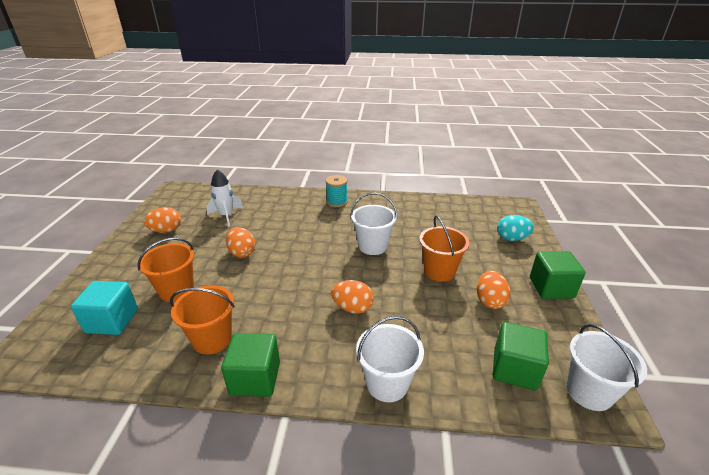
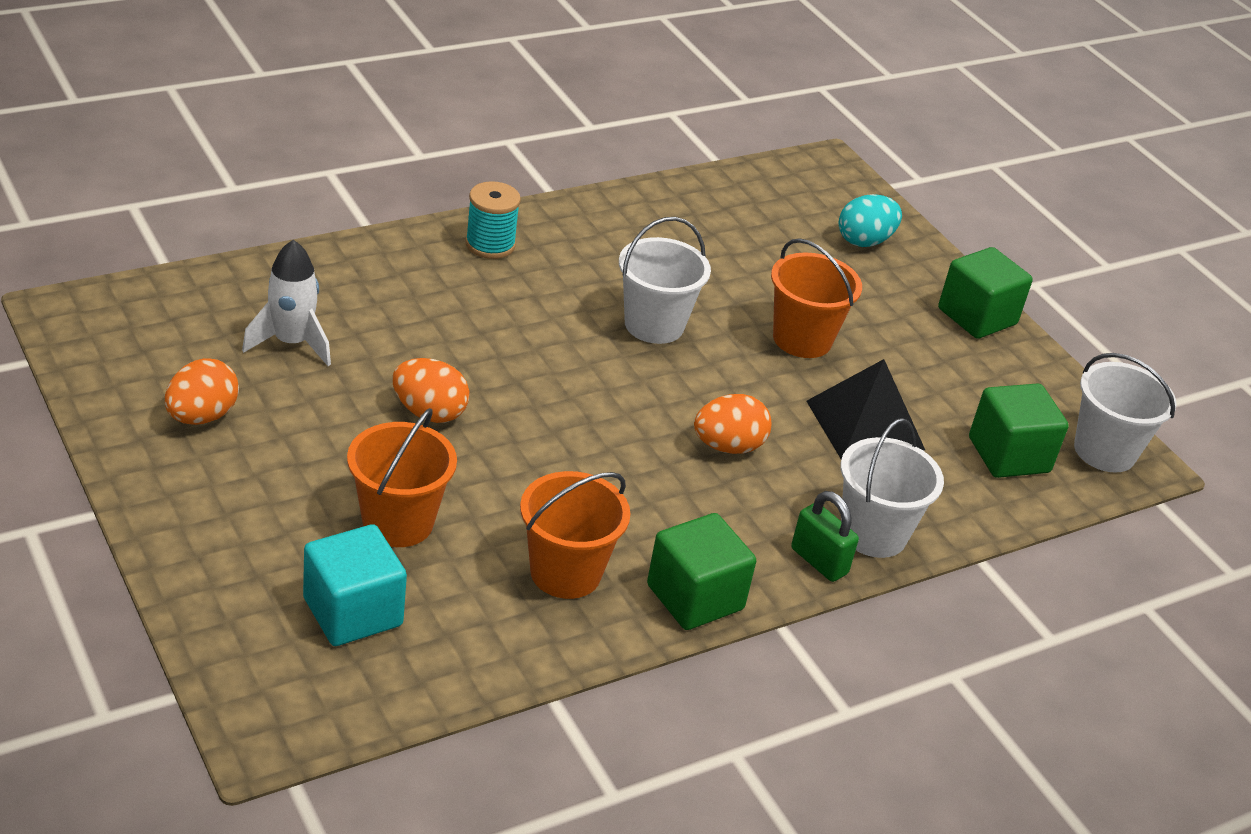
camera: 40 degrees left, 5 degrees up
(340, 386) = (819, 561): none -> green padlock
(436, 322) = (865, 425): none -> black pyramid
(490, 301) = (911, 367): orange egg -> none

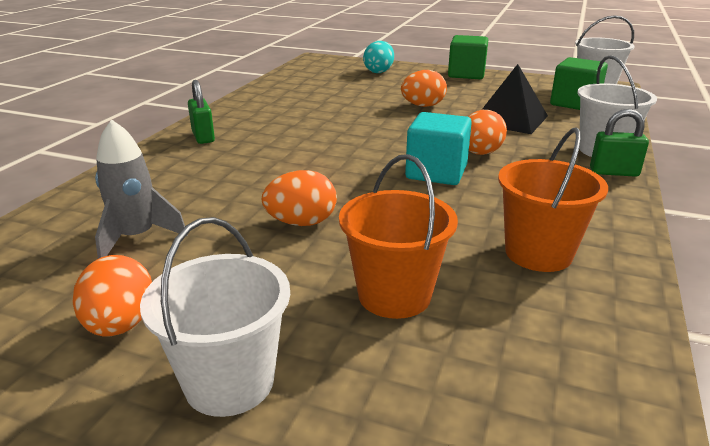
camera: 35 degrees left, 10 degrees down
(292, 343) = (137, 237): white rocket -> grey rocket
(352, 612) = (479, 383): turquoise cube -> turquoise cube (436, 172)
(490, 245) = (203, 137): turquoise spool -> green padlock
(654, 325) = (350, 129): white bucket -> white bucket (229, 382)
(695, 597) = (613, 220): green cube -> none
(802, 339) = (423, 106): orange bucket -> orange egg

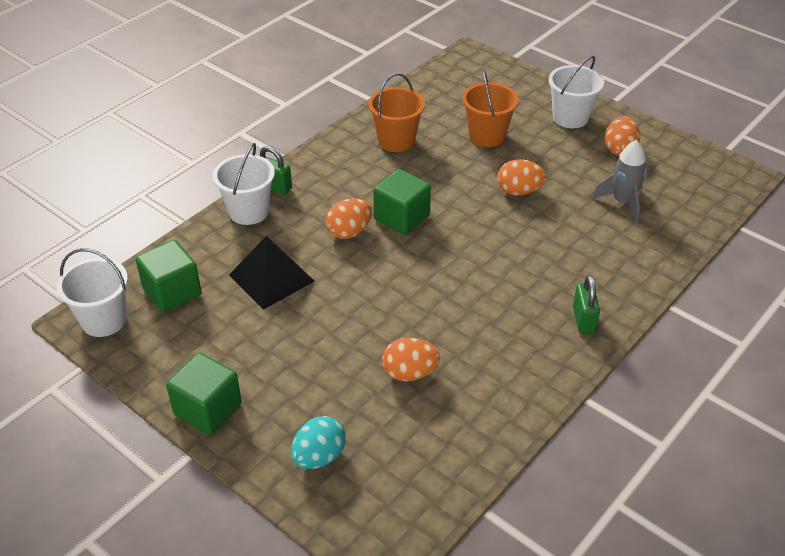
camera: 160 degrees left, 15 degrees up
(423, 106) = (334, 329): orange egg -> orange egg (410, 373)
(436, 172) = (401, 217): turquoise cube -> green cube

